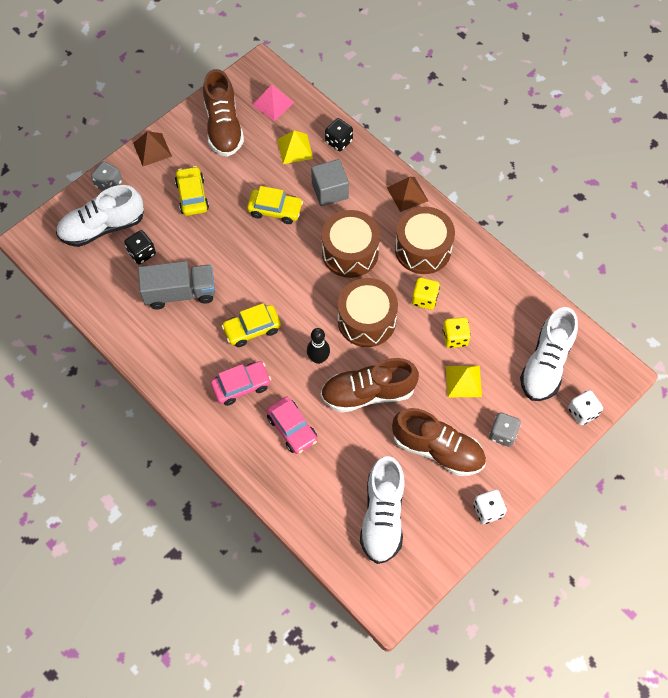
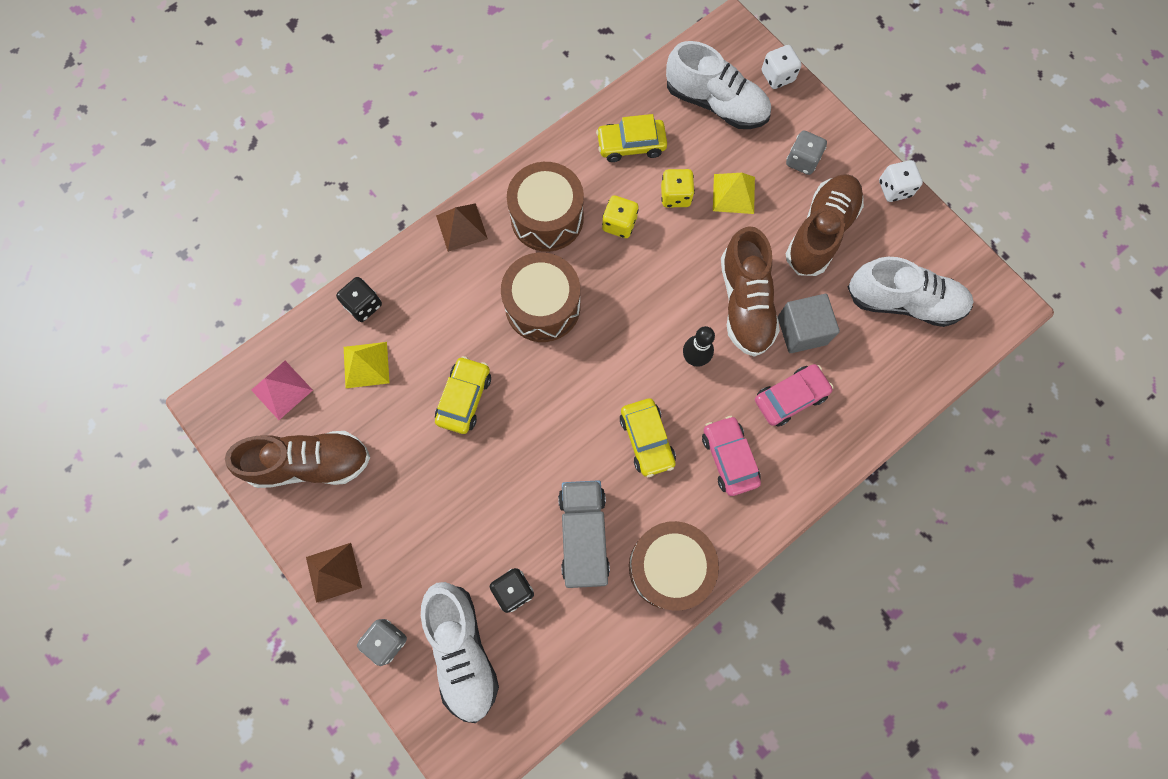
camera: 85 degrees left, 10 degrees up
(192, 196) = (425, 513): yellow car -> yellow car (631, 145)
(330, 191) = (443, 323): grey cube -> grey cube (802, 330)
(366, 320) = (644, 295): brown drum -> brown drum (669, 567)

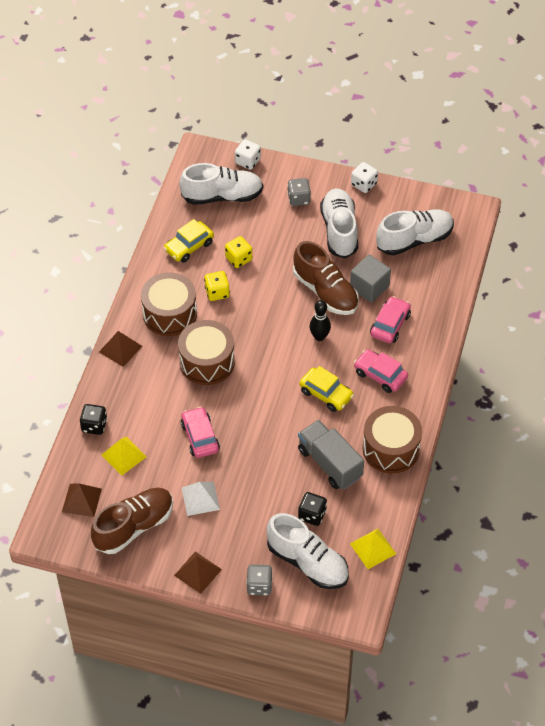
camera: 35 degrees left, 20 degrees down
(282, 389) = (81, 500): pink pyramid -> brown pyramid
(406, 478) = (200, 498): none -> white pyramid
(464, 398) = (200, 437): yellow car -> pink car
(733, 193) = (272, 238): yellow pyramid -> yellow pyramid (372, 548)
(820, 232) = (339, 230): brown shoe -> white shoe

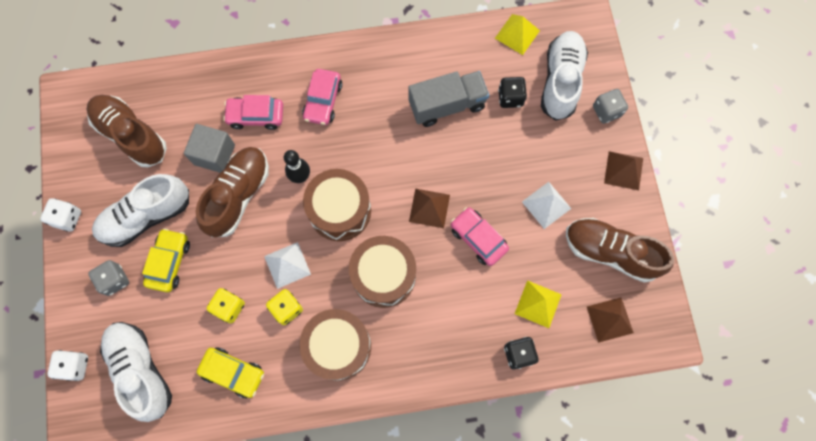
camera: 115 degrees left, 20 degrees up
(120, 349) = (409, 378): brown pyramid -> brown pyramid (429, 208)
(200, 437) = (478, 238): pink car -> pink car turned 90 degrees clockwise
(251, 304) = (287, 265): none -> white pyramid
(326, 394) = (369, 141): yellow car -> yellow car (169, 262)
(330, 463) = (447, 105): grey truck -> grey truck turned 135 degrees counterclockwise
(391, 449) = (404, 59): brown drum -> brown drum (340, 210)
(414, 240) = (131, 135): white shoe -> brown shoe

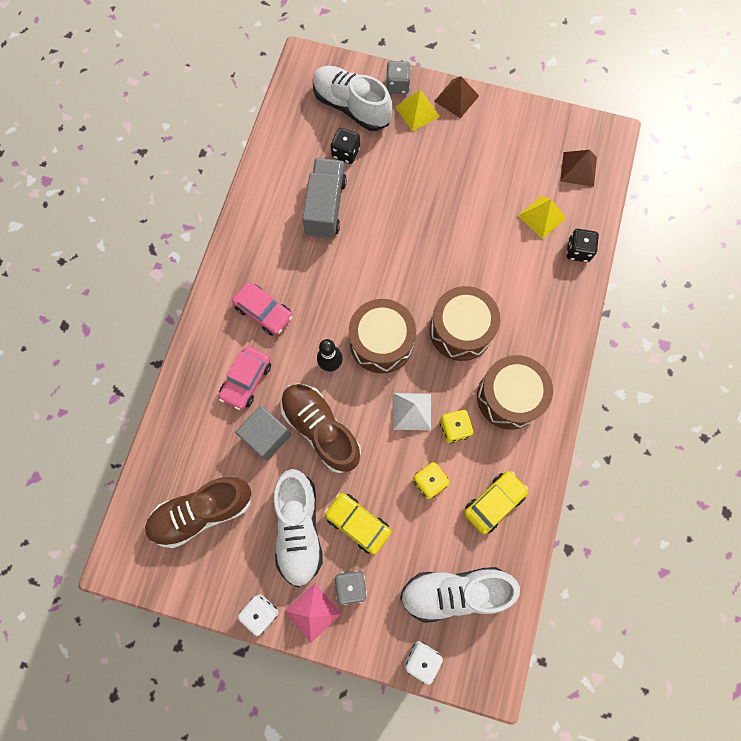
camera: 65 degrees left, 0 degrees up
(82, 259) = (312, 612): none -> pink pyramid
(429, 208) = (416, 265): brown pyramid -> none
(478, 238) = (463, 237): pink car -> none
(517, 34) = (288, 120): yellow pyramid -> yellow pyramid (417, 111)
(546, 205) = (458, 170): white pyramid -> none
(610, 252) = (522, 142): brown shoe -> none

